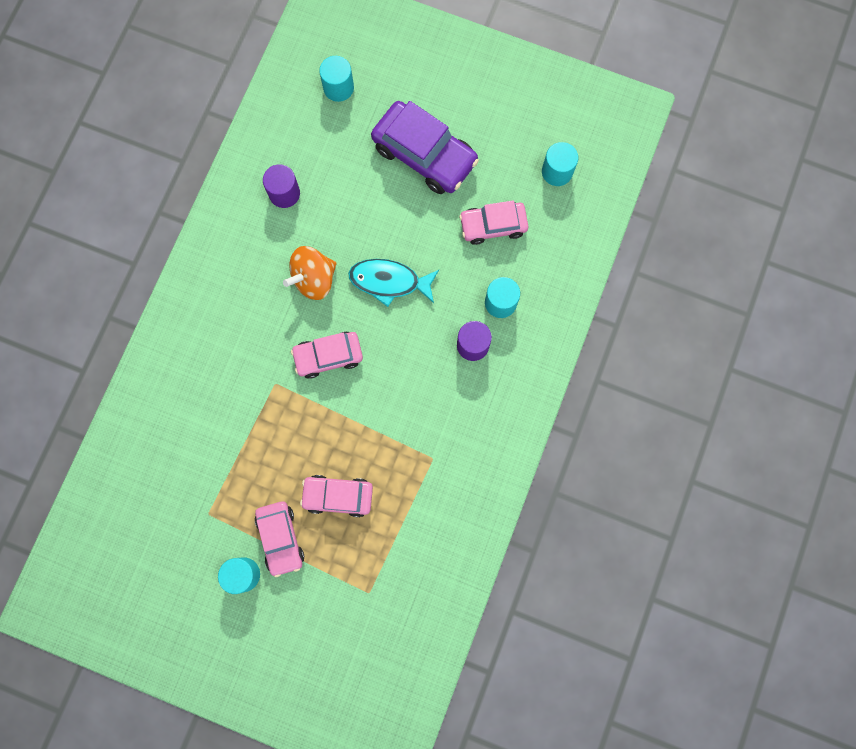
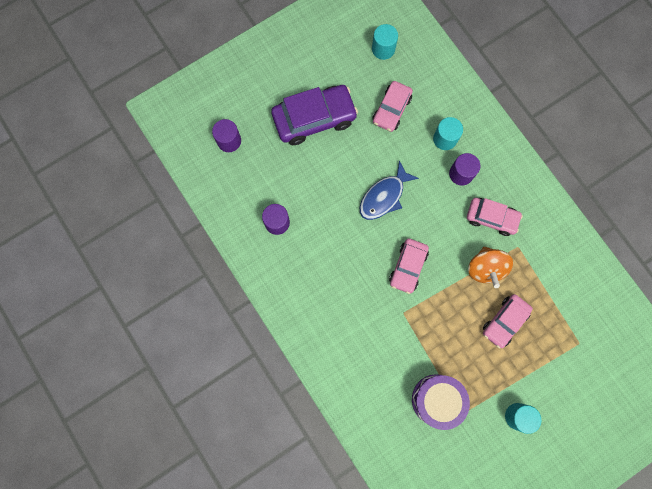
camera: 55 degrees left, 0 degrees up
(205, 477) = (436, 400): none -> purple drum
(280, 538) = (509, 376): pink car -> pink car (491, 218)
(314, 279) = (349, 242): orange spinning top -> orange spinning top (485, 268)
(338, 88) = (229, 141): turquoise cylinder -> purple cylinder
(389, 281) = (384, 196): turquoise fish -> blue fish

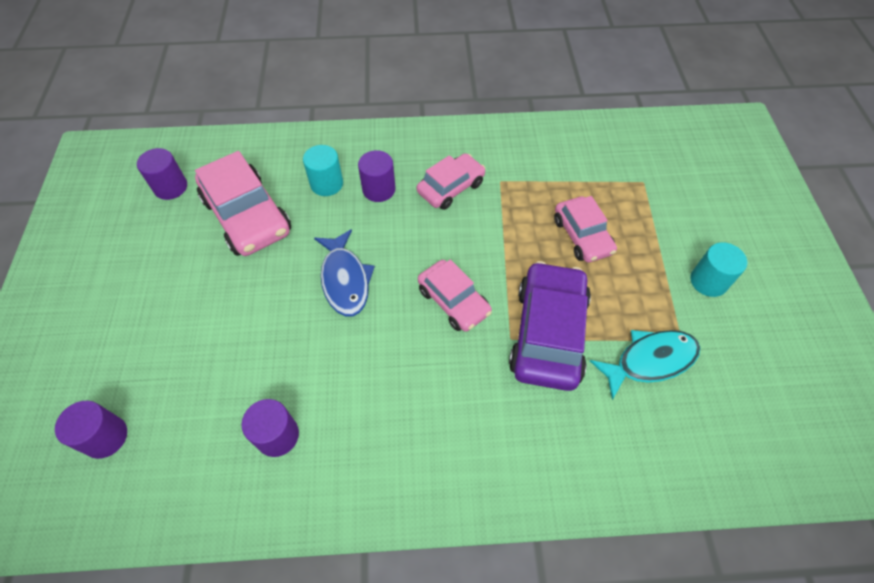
camera: 60 degrees left, 20 degrees down
(314, 118) = (180, 305): purple car -> purple car (548, 333)
(383, 49) = (170, 187): turquoise cylinder -> purple cylinder
(391, 109) = (247, 216): pink car -> pink car, size x1.60
(436, 400) = (650, 361): purple drum -> turquoise fish
(485, 268) = (506, 223): orange spinning top -> none

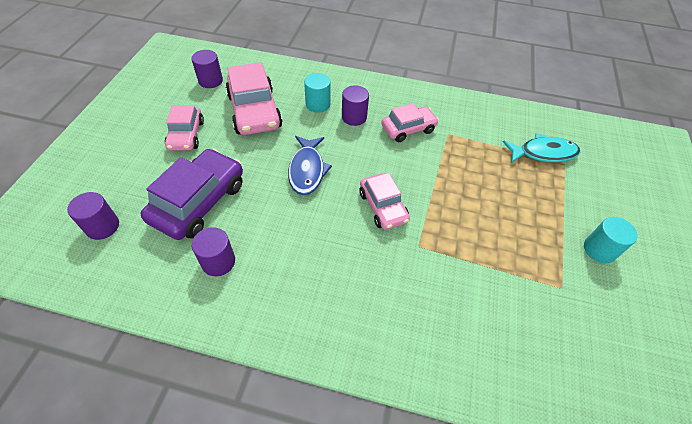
camera: 15 degrees right, 5 degrees down
(548, 333) = (449, 250): purple car -> purple car (199, 202)
(582, 236) = (501, 188): pink car -> pink car (186, 135)
(650, 361) = (529, 296): turquoise fish -> turquoise fish (543, 153)

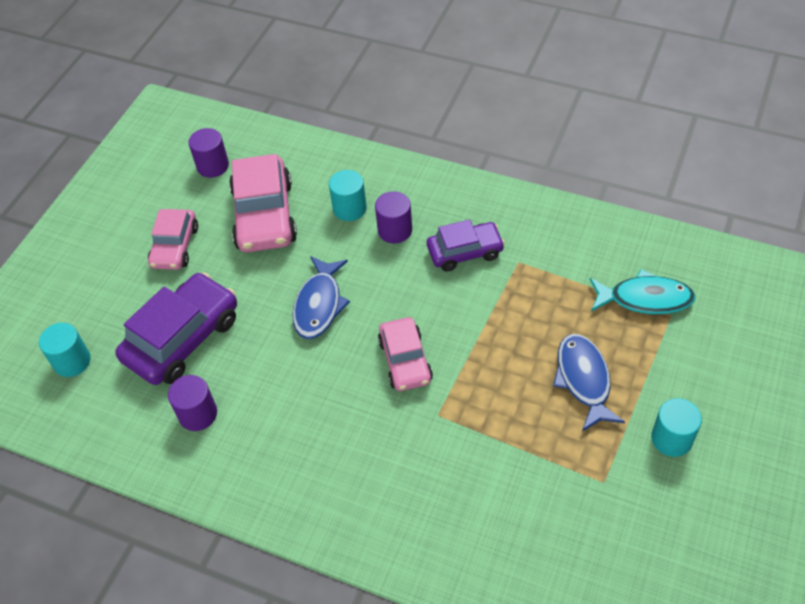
camera: 15 degrees right, 0 degrees up
(102, 226) = (72, 361): purple cylinder -> turquoise cylinder
(408, 129) = (465, 252): pink car -> purple car
(520, 211) = (584, 380): none -> blue fish

